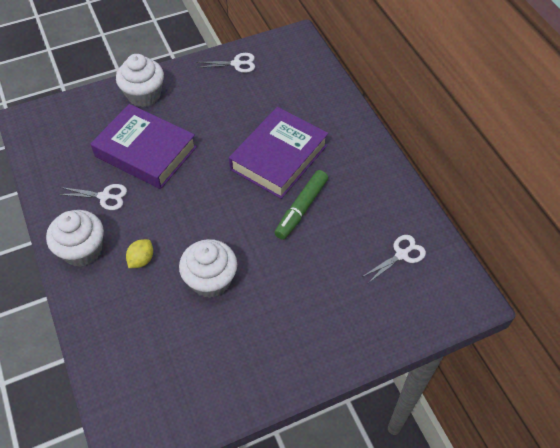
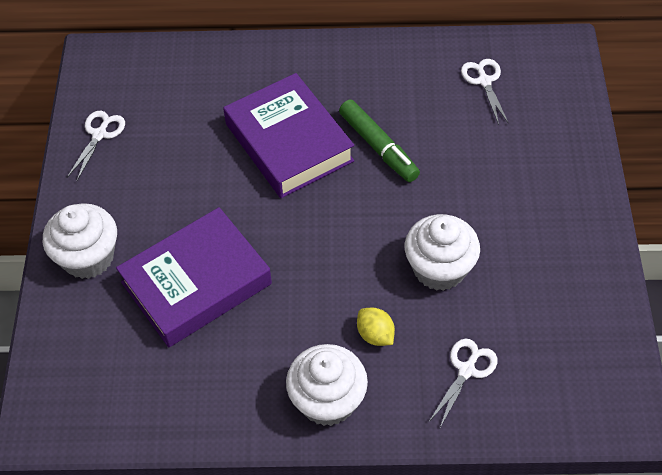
camera: 65 degrees left, 0 degrees up
(104, 196) = (249, 352): white scissors -> white scissors (466, 370)

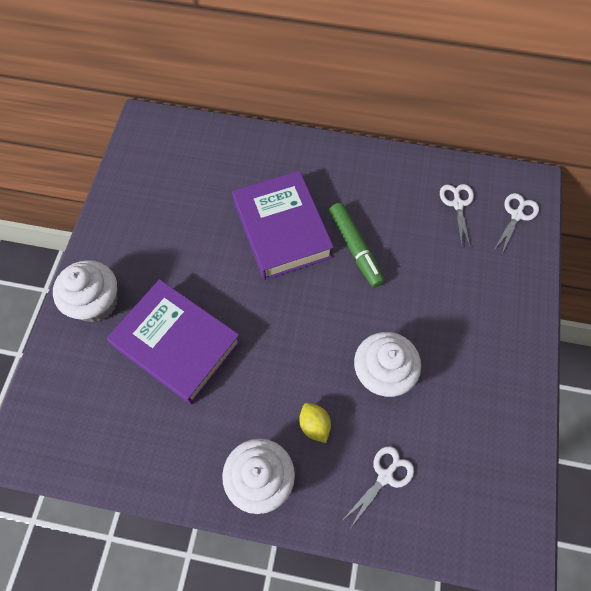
camera: 10 degrees right, 10 degrees up
(99, 134) = (131, 193): white scissors -> white scissors (516, 215)
(196, 283) = (177, 344): purple book -> purple book turned 60 degrees clockwise

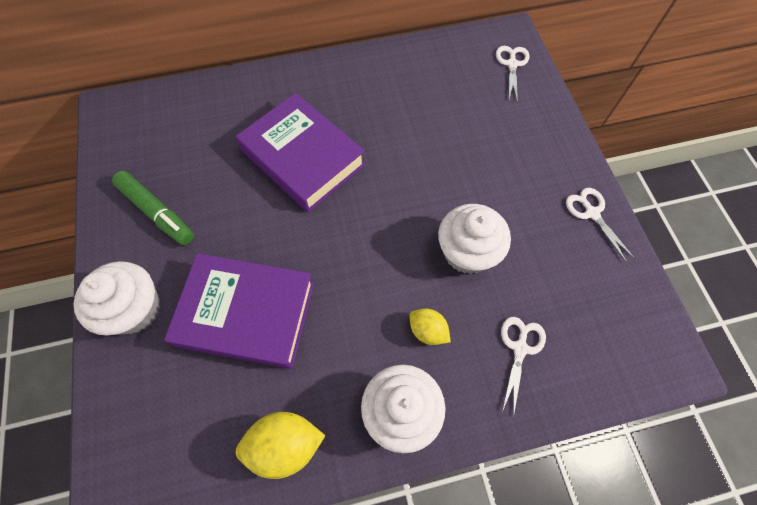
camera: 25 degrees left, 0 degrees up
(160, 461) = (285, 444): none -> yellow lemon
(355, 248) = (383, 147): green marker -> green marker (157, 212)
(457, 204) = (456, 74): white scissors -> white scissors (591, 213)

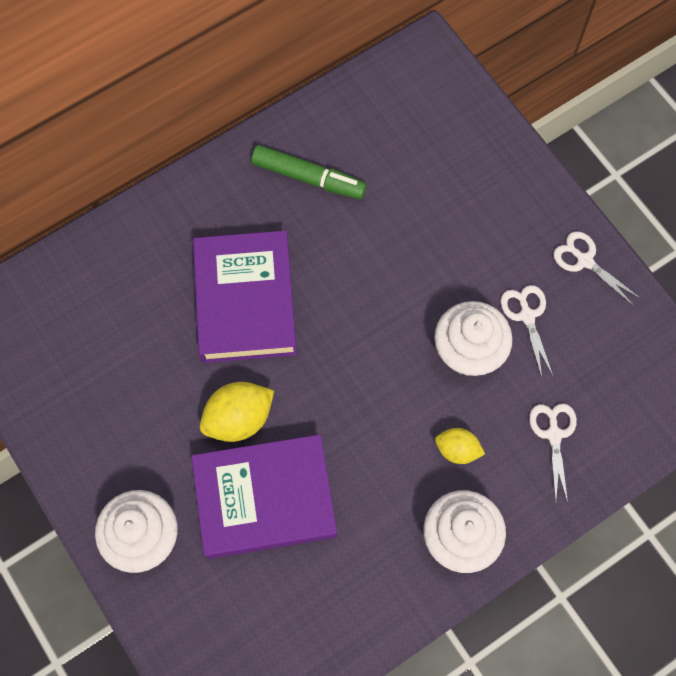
camera: 20 degrees left, 5 degrees up
(157, 212) = (109, 423): green marker -> green marker (308, 177)
(285, 444) = (361, 609): yellow lemon -> yellow lemon (239, 418)
(303, 158) = (245, 301): purple book -> purple book turned 60 degrees clockwise
(512, 64) = (442, 95): white scissors -> white scissors (527, 316)

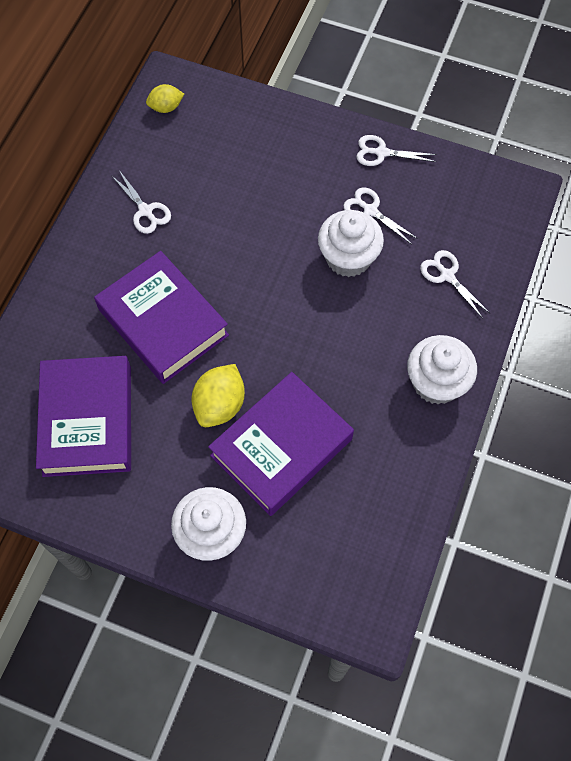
camera: 35 degrees left, 5 degrees down
(112, 352) = (87, 420): none -> purple book
(308, 177) = (145, 211): green marker -> white scissors
(457, 449) = (390, 326): yellow lemon -> yellow lemon (166, 107)

